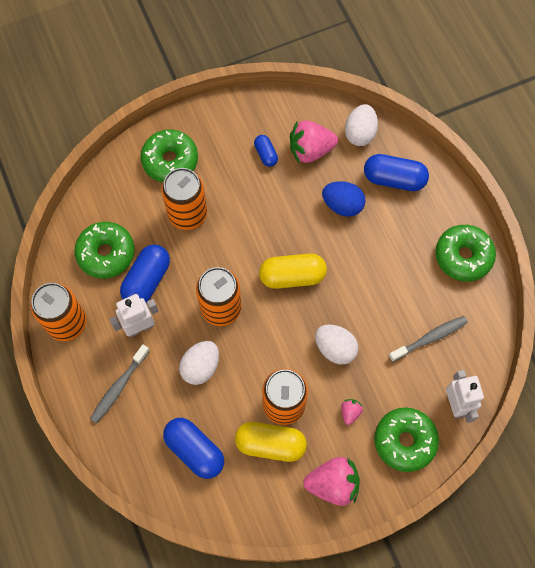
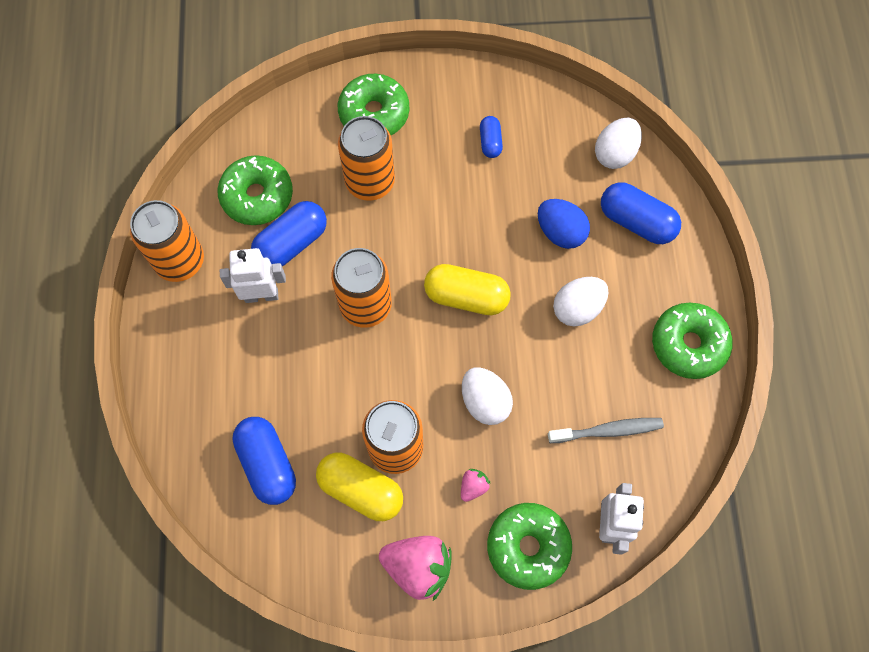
camera: 20 degrees right, 0 degrees up
(119, 387) = (209, 356): grey toothbrush -> none
(200, 367) = (314, 367): white egg -> white egg (577, 308)
(310, 150) = (546, 154): pink strawberry -> none

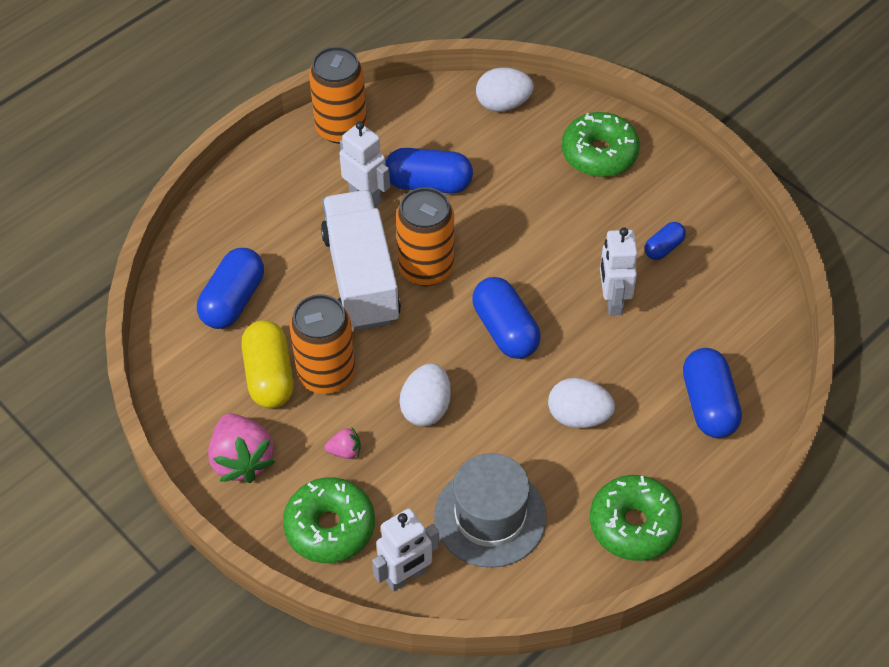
camera: 50 degrees right, 15 degrees down
(257, 196) = (444, 134): green donut -> none
(332, 356) = (361, 277): none -> white truck
(370, 182) = (536, 194): orange can -> none
(466, 297) = (505, 330): yellow capsule -> blue capsule
(504, 209) = (613, 300): none -> white robot
(560, 232) = (636, 355): blue egg -> none
(608, 430) = (490, 516): grey toothbrush -> grey hat
(615, 153) = (756, 343): white egg -> white egg (503, 104)

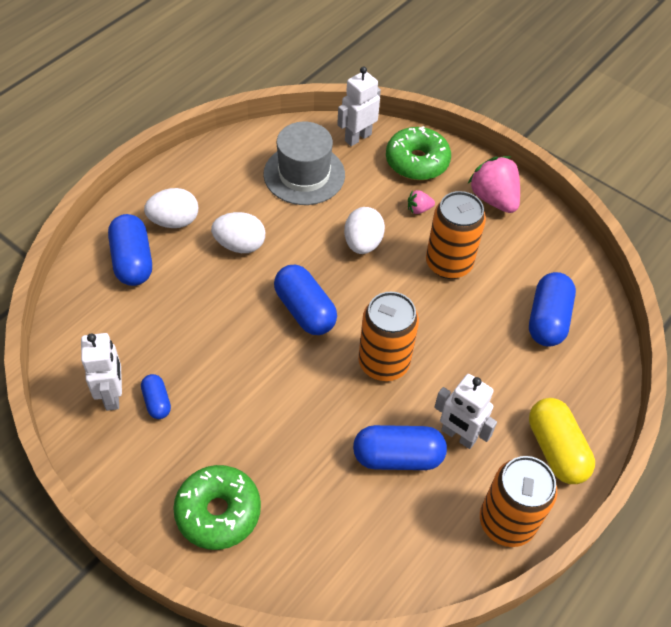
camera: 170 degrees right, 0 degrees up
(269, 376) = (494, 259): yellow capsule -> yellow capsule (555, 449)
(361, 277) = (441, 349): white truck -> none
(503, 104) = (330, 575): white egg -> white egg (174, 221)
(613, 300) = (209, 344): white robot -> white robot (112, 395)
(634, 525) = (199, 175): green donut -> none
(663, 248) = (157, 402): blue capsule -> blue capsule turned 60 degrees counterclockwise

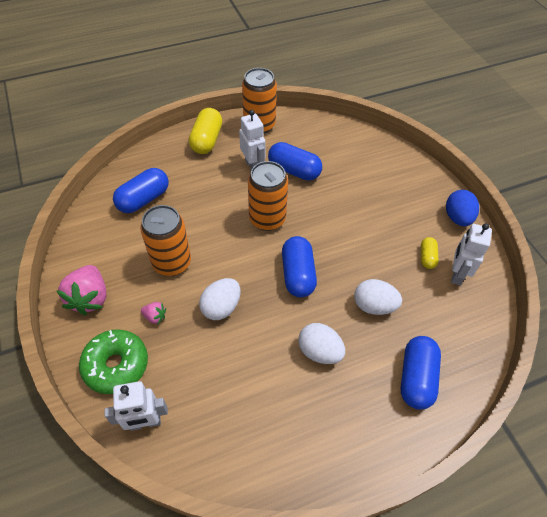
camera: 150 degrees left, 0 degrees up
(128, 486) = (457, 218): none -> blue egg
(157, 402) = (427, 257): blue capsule -> yellow capsule
(174, 221) = (367, 404): white egg -> white egg (374, 306)
(218, 512) = (408, 186): green donut -> none
(304, 174) = (224, 401): grey hat -> none

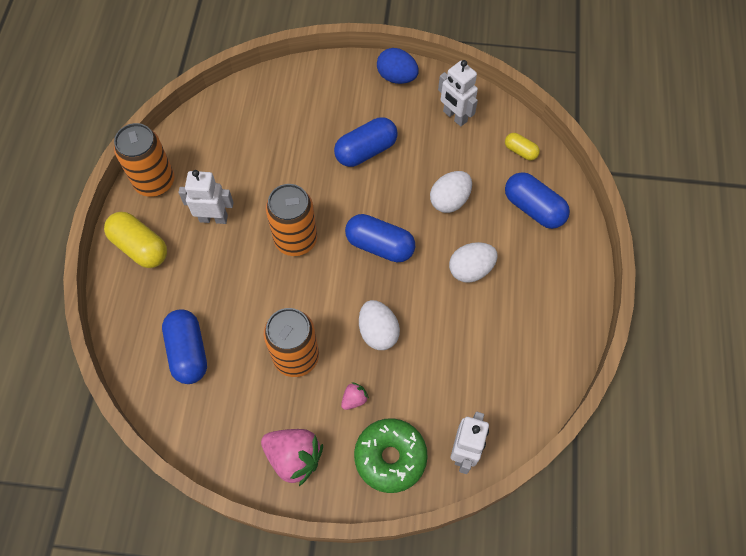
camera: 60 degrees left, 10 degrees up
(294, 170) = (247, 182): blue capsule -> blue capsule (366, 151)
(427, 257) = (424, 128): yellow capsule -> yellow capsule (520, 151)

